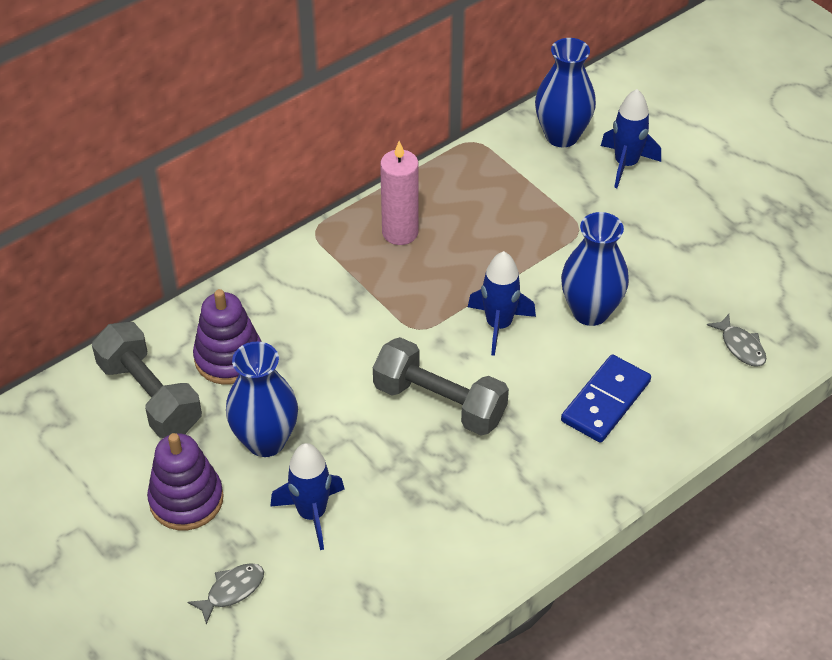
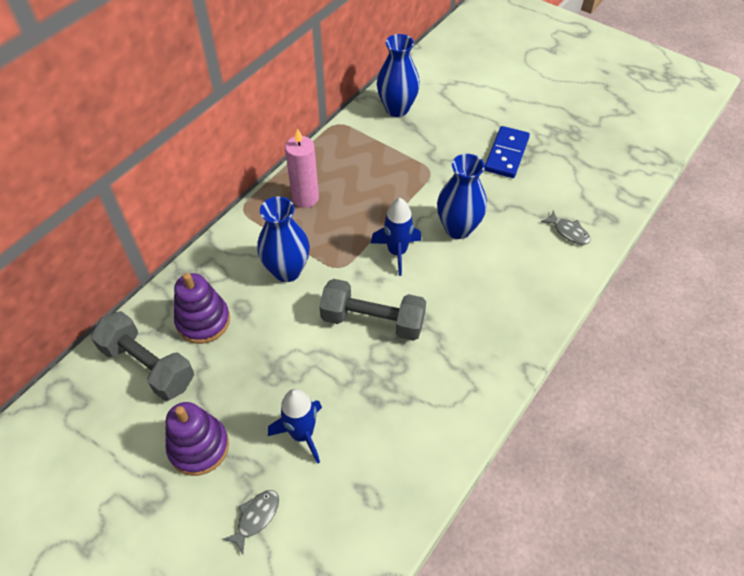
camera: 15 degrees left, 5 degrees up
(266, 441) = (249, 382): blue vase -> blue vase (287, 271)
(606, 401) = (491, 293): blue domino -> blue domino (506, 154)
(626, 164) = (446, 120): blue rocket -> none

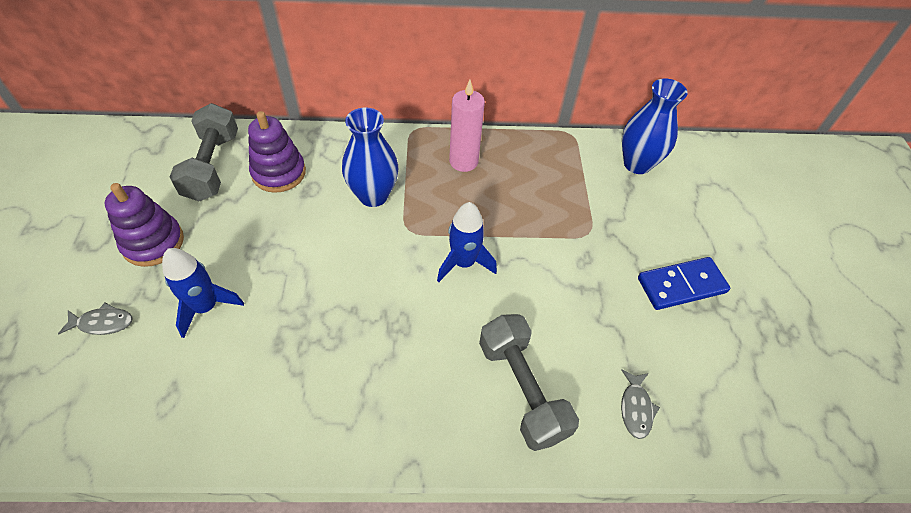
camera: 50 degrees right, 0 degrees up
(373, 321) = (367, 290): grey dumbbell -> grey dumbbell (522, 389)
(458, 228) = (539, 297): blue vase -> none

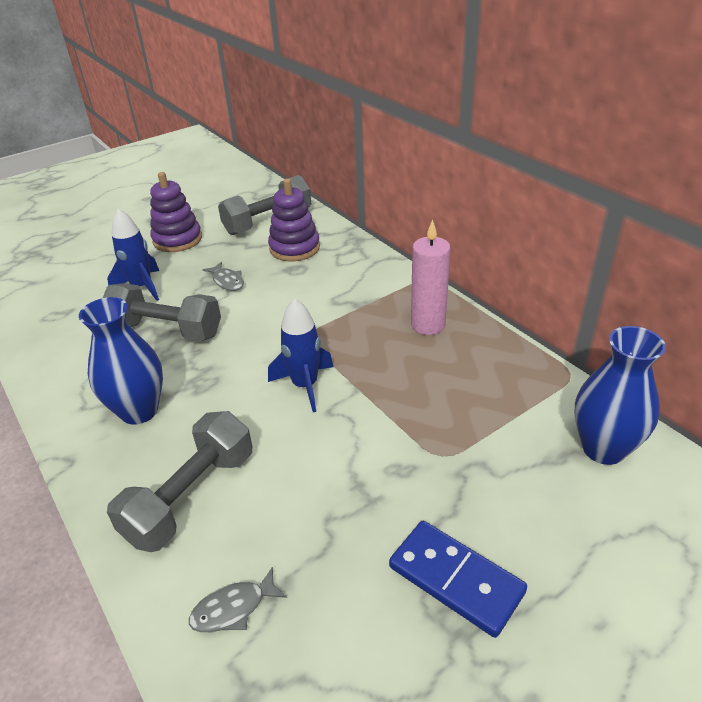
camera: 60 degrees right, 15 degrees down
(103, 323) = (98, 259): grey fish -> grey fish (227, 281)
(300, 318) = (166, 330): none -> grey dumbbell
(373, 195) = (324, 299): blue vase -> blue vase (139, 411)

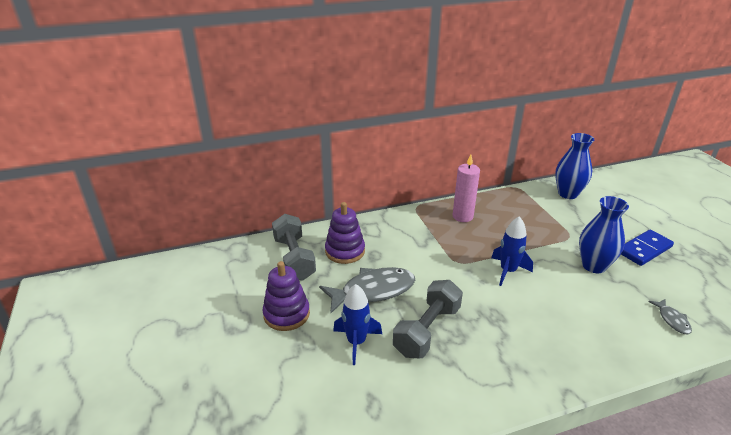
camera: 75 degrees left, 5 degrees down
(139, 411) = (519, 350): blue vase -> blue vase (593, 266)
(191, 497) = (599, 330): grey dumbbell -> none
(227, 281) = (373, 291): grey fish -> grey fish, size x2.09

